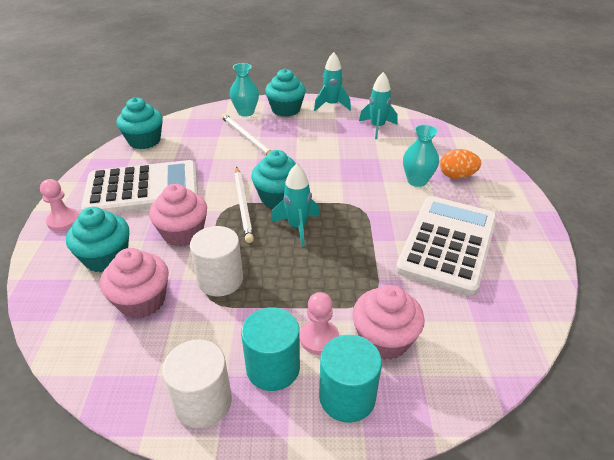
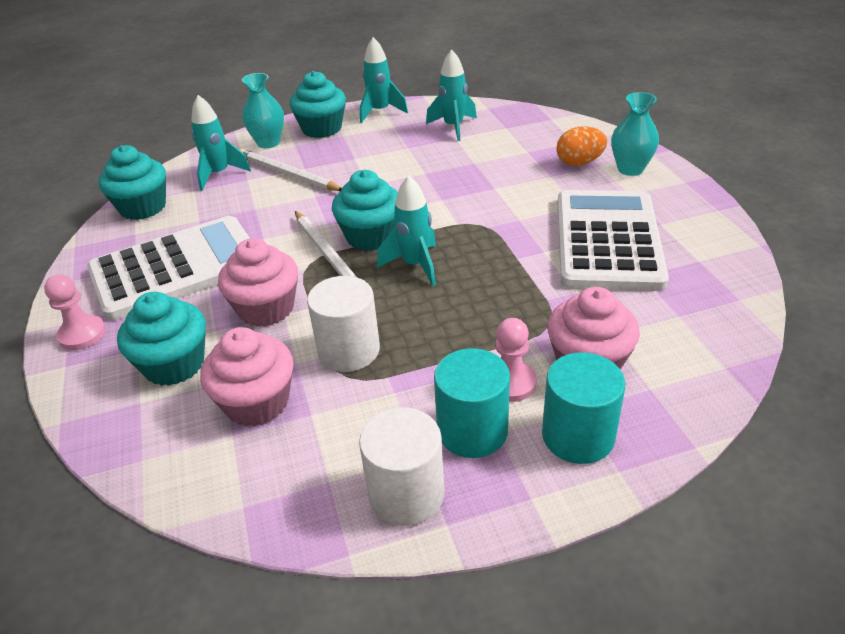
camera: 15 degrees left, 0 degrees up
(203, 128) = (219, 174): none -> turquoise rocket
(417, 181) = (535, 178): turquoise vase -> turquoise vase (630, 169)

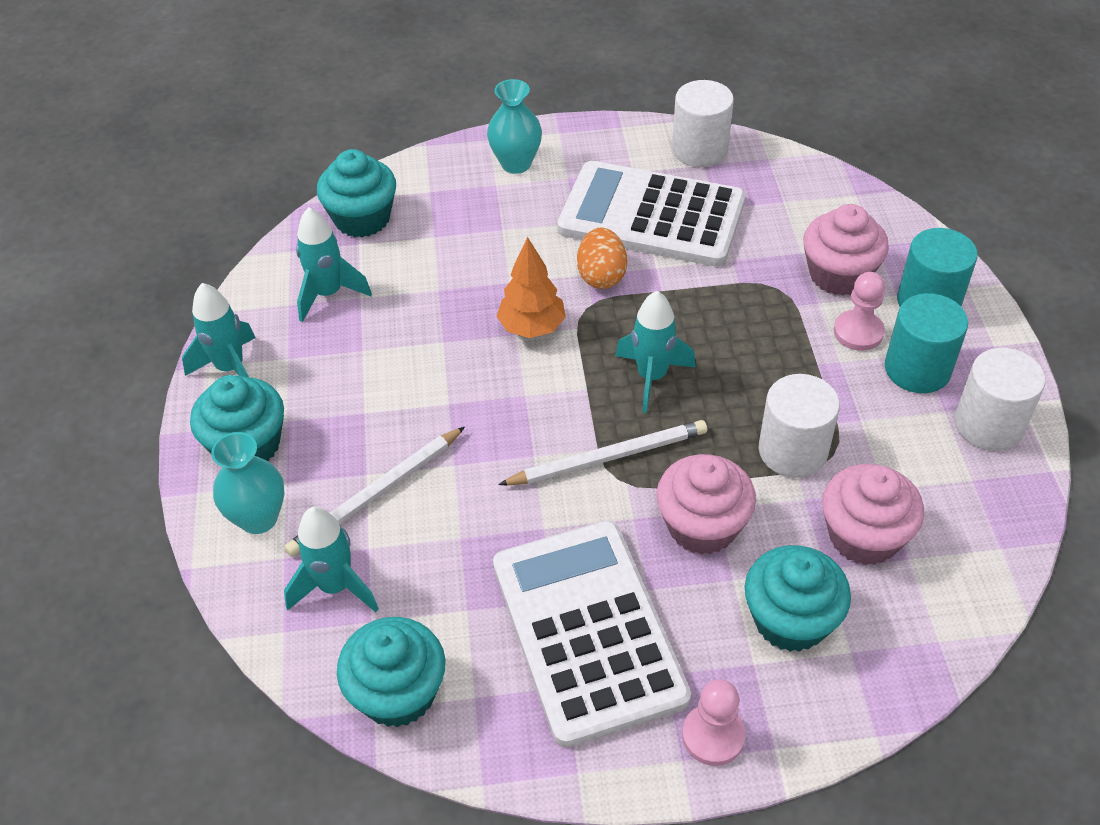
camera: 80 degrees left, 10 degrees up
(370, 236) = (577, 412): turquoise cupcake -> turquoise cupcake (362, 218)
(450, 204) = (532, 327): none -> orange tree
(579, 163) = (483, 199): orange egg -> orange egg (601, 276)
(719, 256) = (700, 150): none -> white cylinder

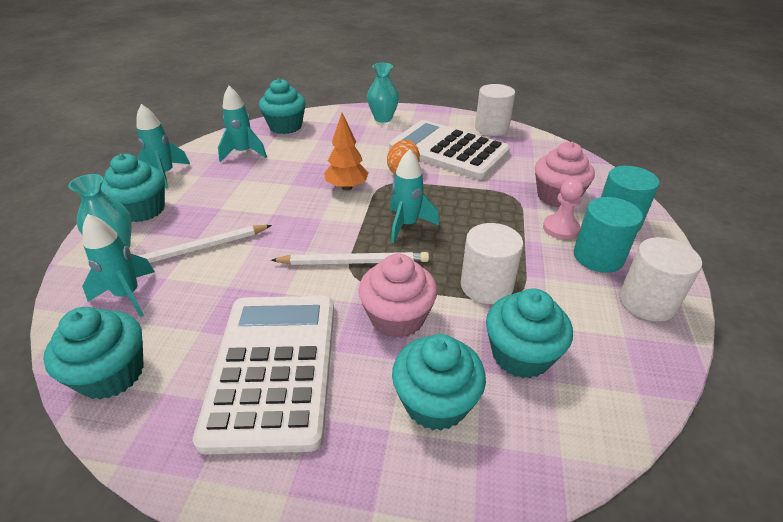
camera: 15 degrees right, 10 degrees down
(713, 736) = (325, 482): pink pawn -> none
(863, 536) = (521, 355): pink cupcake -> turquoise cupcake

